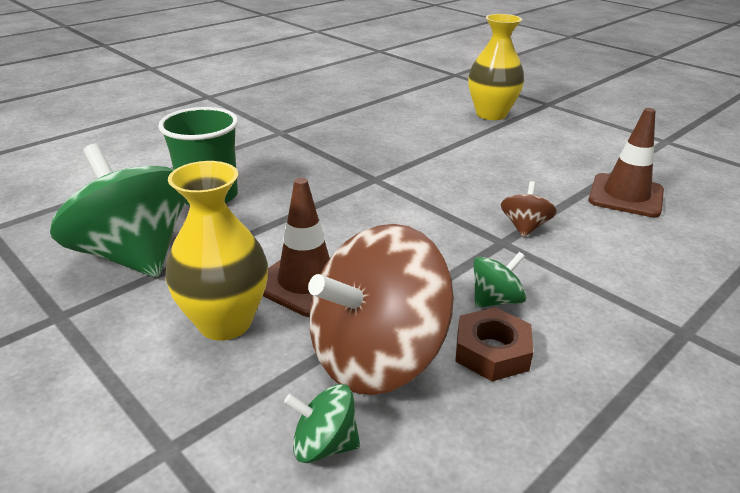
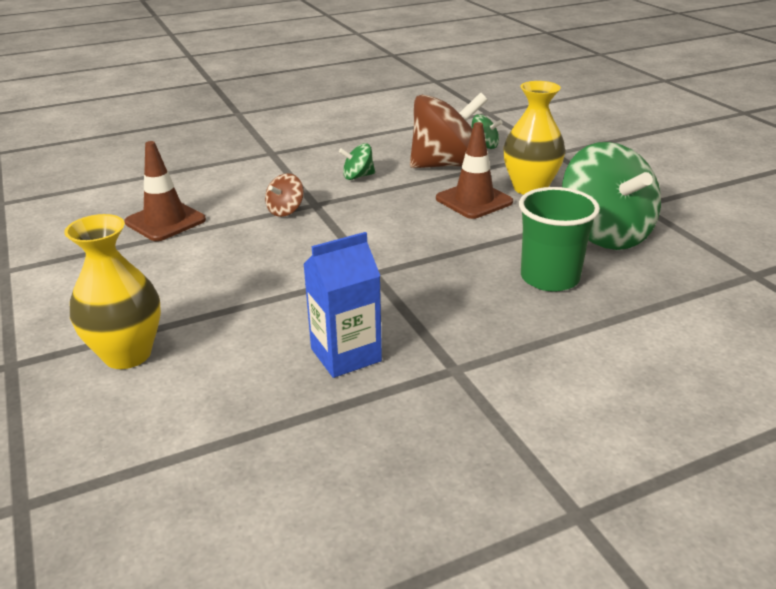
camera: 160 degrees left, 0 degrees up
(356, 129) = (346, 355): none -> blue carton
(492, 351) = (383, 159): brown nut -> none

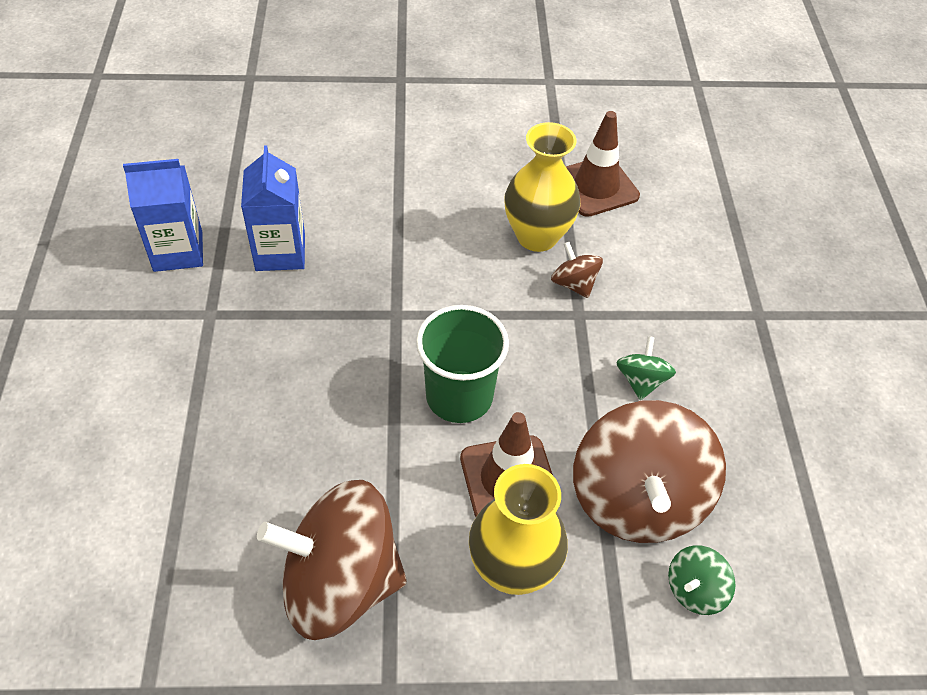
camera: 110 degrees right, 20 degrees up
(127, 354) = (372, 134): yellow vase -> yellow vase (537, 236)
(393, 426) = (178, 251): none -> blue carton
(549, 278) = (288, 460): green cup -> green cup (459, 396)
(605, 234) = (340, 582): green spinning top -> brown spinning top

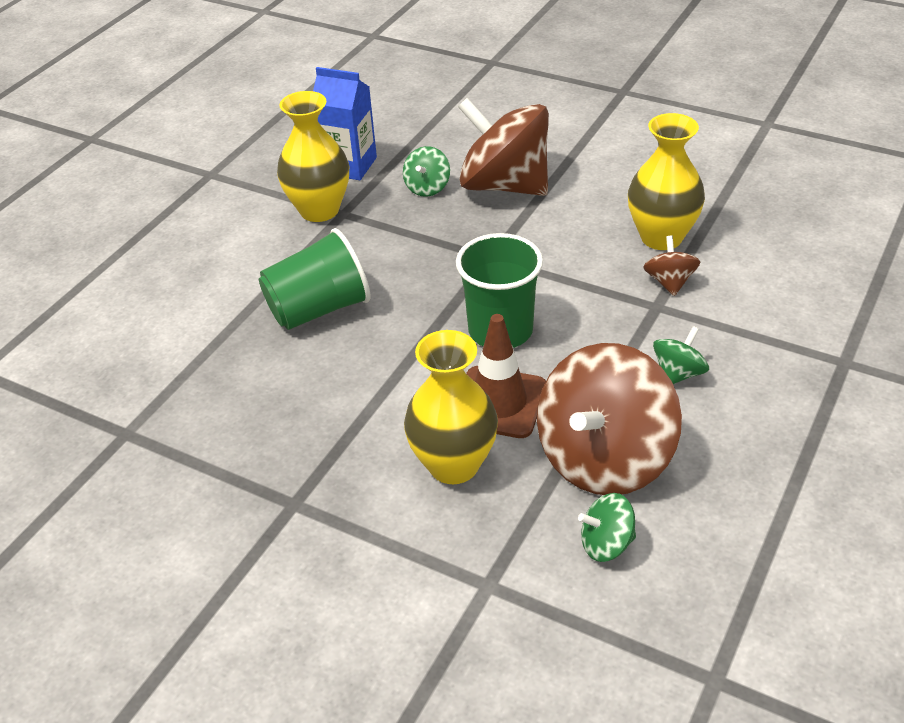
camera: 35 degrees right, 10 degrees down
(181, 319) = (319, 210): none -> yellow vase
(261, 443) = (319, 309): none -> green cup
(280, 252) = (427, 187): blue carton -> green spinning top
(340, 582) = (310, 420): brown spinning top -> brown spinning top (504, 185)
(596, 186) = (750, 215): brown traffic cone -> none

